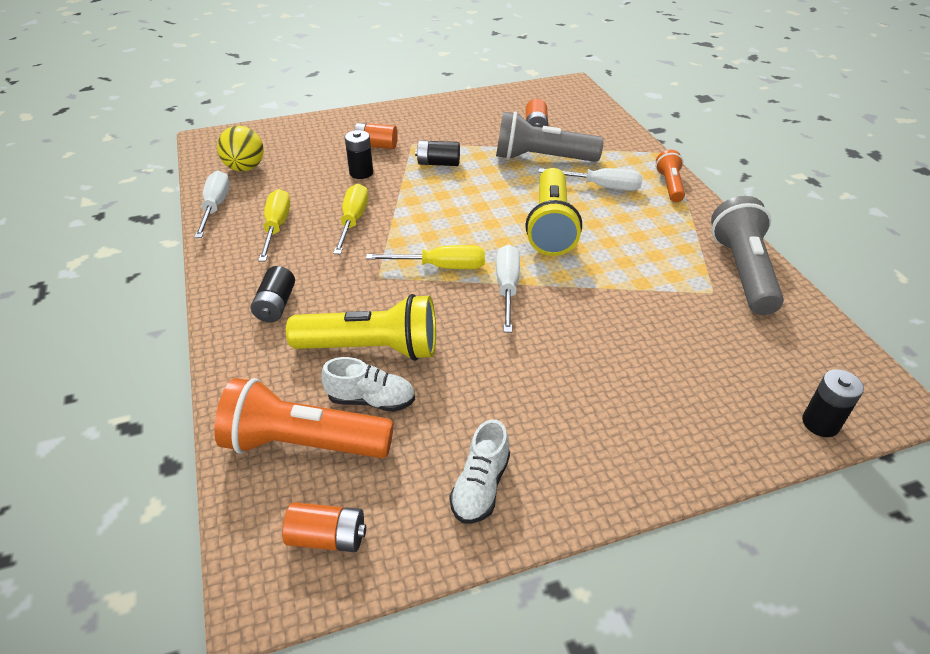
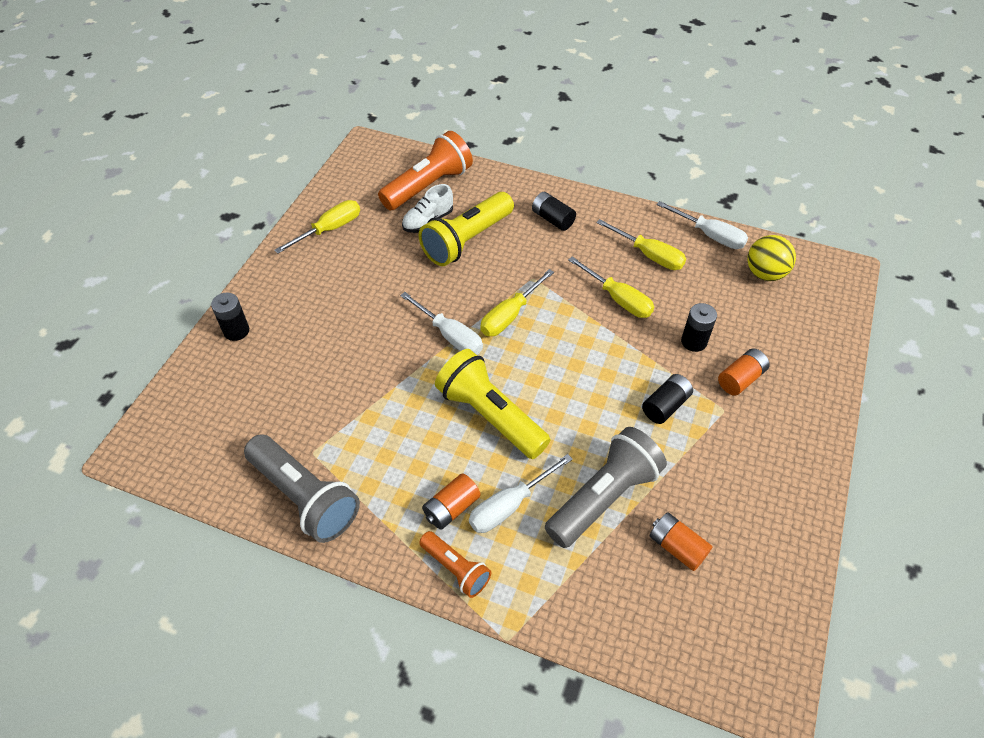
camera: 130 degrees right, 10 degrees up
(327, 537) = (368, 171): orange battery -> orange battery (451, 508)
(480, 486) = (329, 229): white shoe -> yellow screwdriver
(820, 423) = (176, 395): black battery -> black battery (236, 331)

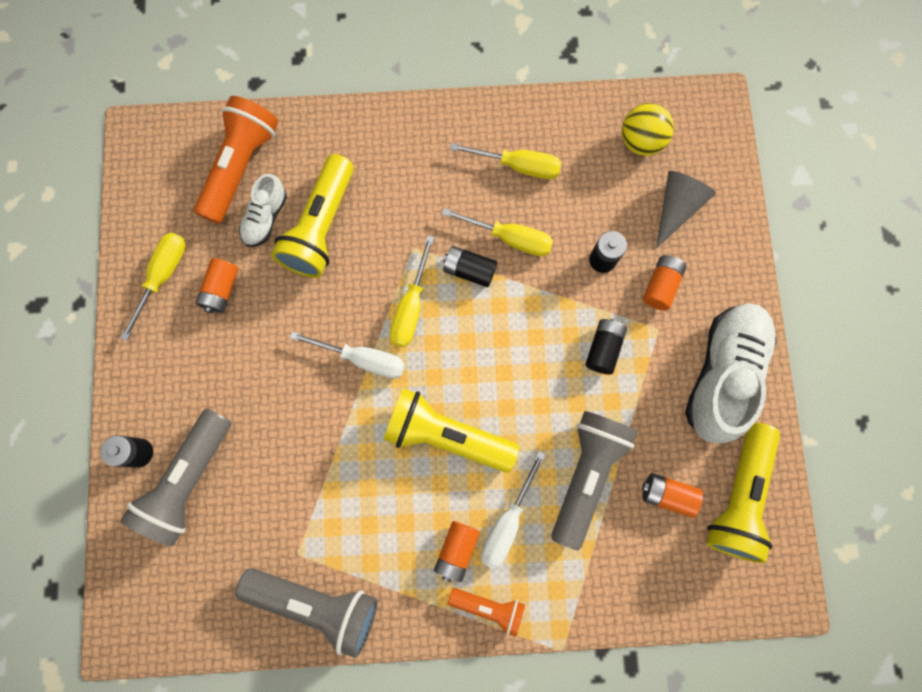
camera: 25 degrees left, 25 degrees up
(261, 364) = (189, 480): none -> grey flashlight
(367, 252) = (221, 290): none -> orange battery
(552, 219) = (398, 158): black battery -> black battery (469, 270)
(709, 235) = (569, 112): white screwdriver -> none
(751, 579) = (738, 496): none -> yellow flashlight
(774, 469) = (722, 374): none -> white shoe
(779, 328) = (676, 207): none -> grey cone

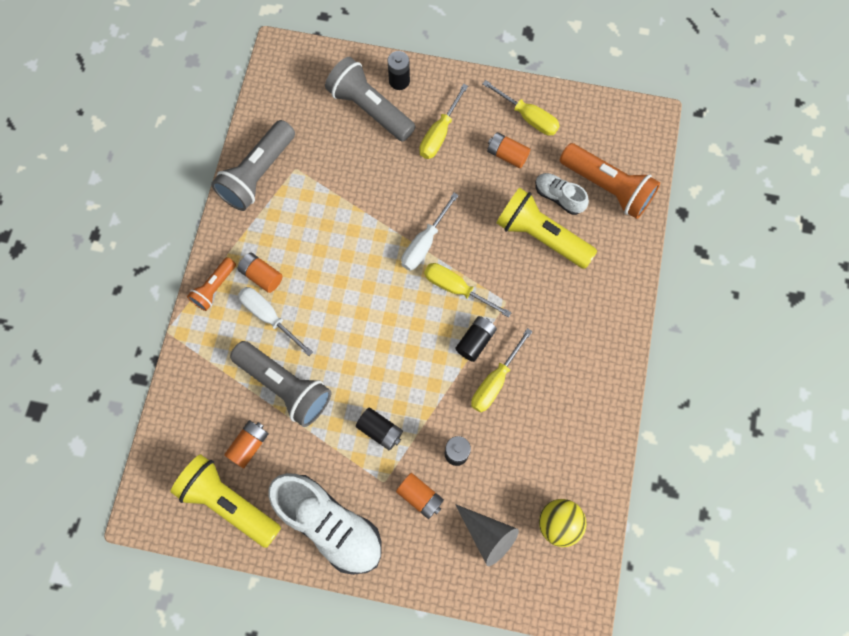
camera: 105 degrees right, 5 degrees down
(446, 435) = (347, 290): yellow flashlight -> none
(518, 166) = (559, 406): yellow screwdriver -> yellow screwdriver (439, 134)

